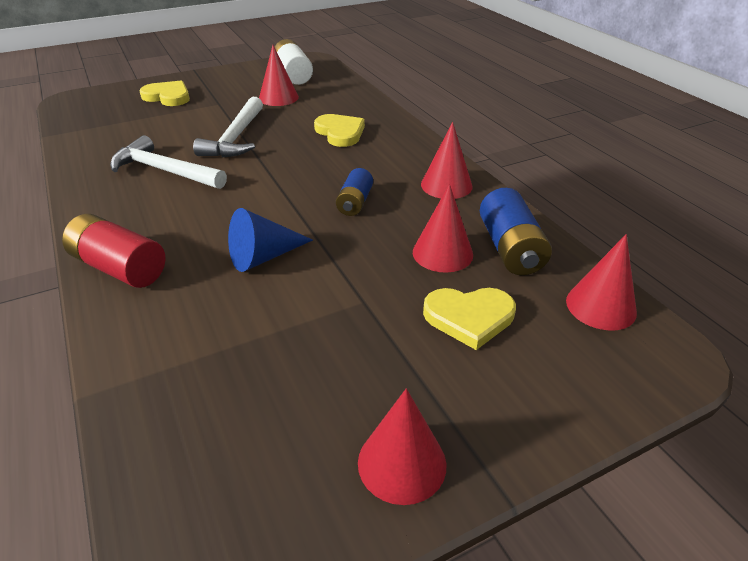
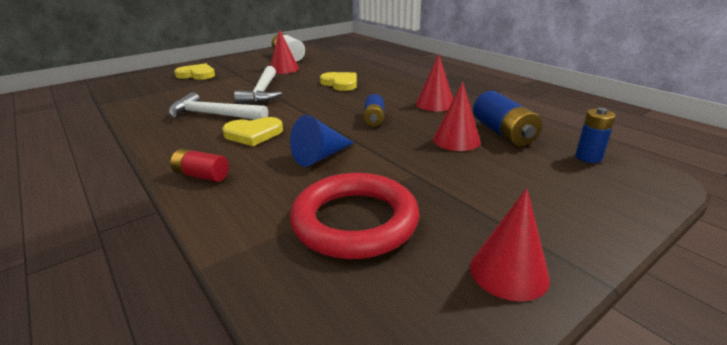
camera: 10 degrees left, 10 degrees down
(120, 268) = (202, 176): red battery -> red battery, size x0.64
(262, 362) = (355, 221): none -> red ring
(469, 317) = (500, 174): yellow heart -> yellow heart (253, 134)
(601, 306) = (588, 157): red cone -> blue battery

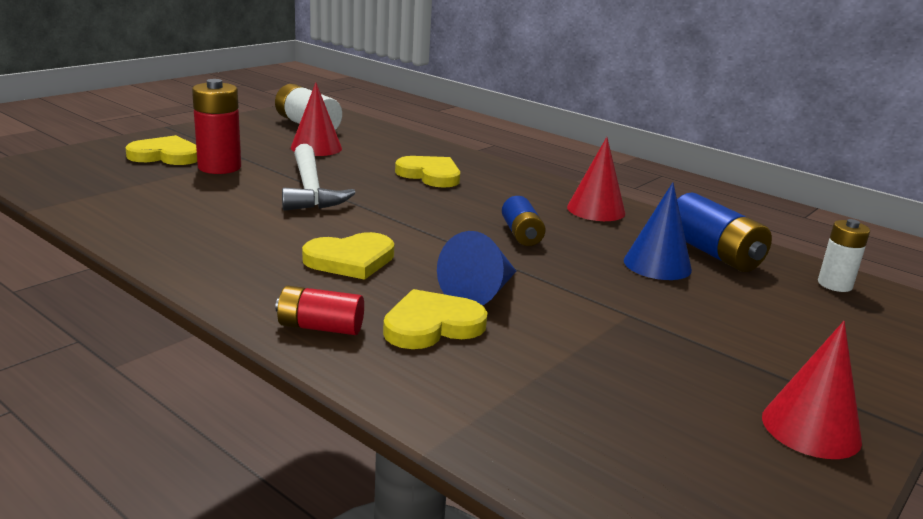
camera: 15 degrees left, 5 degrees down
(213, 115) = (257, 229): white hammer -> none
(221, 80) = (219, 167): none -> red battery
(273, 177) = (432, 325): none -> yellow heart
(355, 221) = (590, 380): red ring -> none
(456, 140) = (657, 265): red cone -> blue cone
(588, 157) = (834, 284): blue battery -> white battery

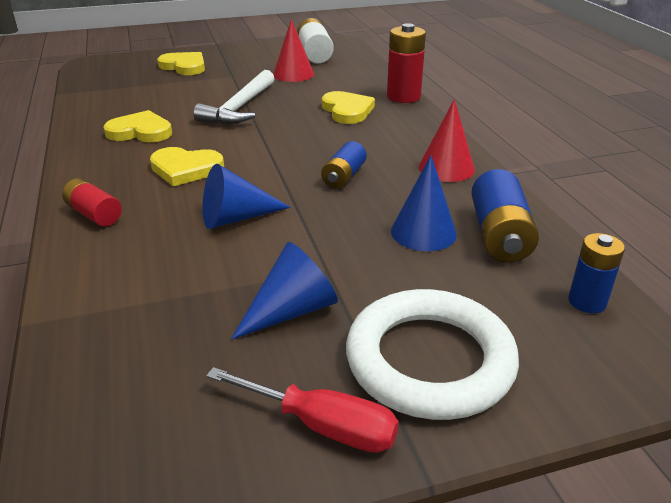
camera: 35 degrees right, 10 degrees up
(219, 167) = (205, 80): red battery -> red battery (403, 97)
(432, 325) = (164, 234): yellow heart -> yellow heart (140, 132)
(655, 354) = (291, 310): none -> blue cone
(805, 356) = (429, 360): none -> white ring
(811, 428) = (322, 425): red cone -> red screwdriver
(834, 284) = (587, 302): white battery -> blue battery

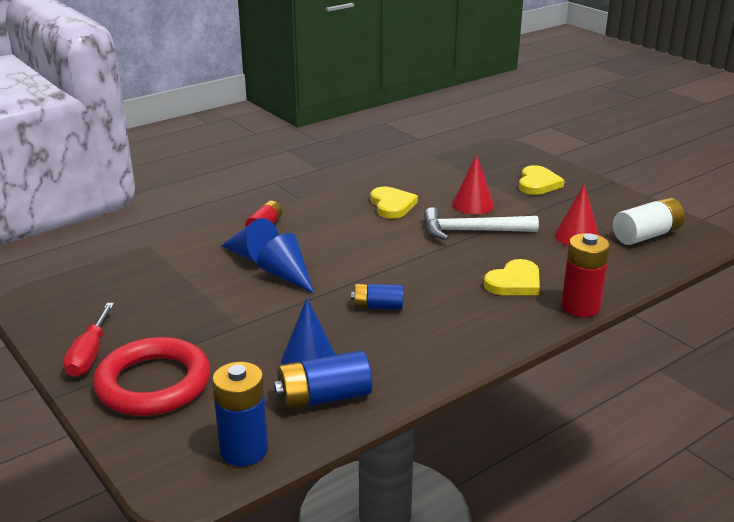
camera: 70 degrees right, 5 degrees down
(186, 169) = (345, 239): yellow heart -> none
(291, 310) = (187, 322): blue cone -> blue cone (252, 256)
(429, 360) = (153, 383): white ring -> red ring
(446, 168) = (430, 355): red cone -> red cone (473, 204)
(587, 302) = (244, 450): blue battery -> blue battery, size x1.56

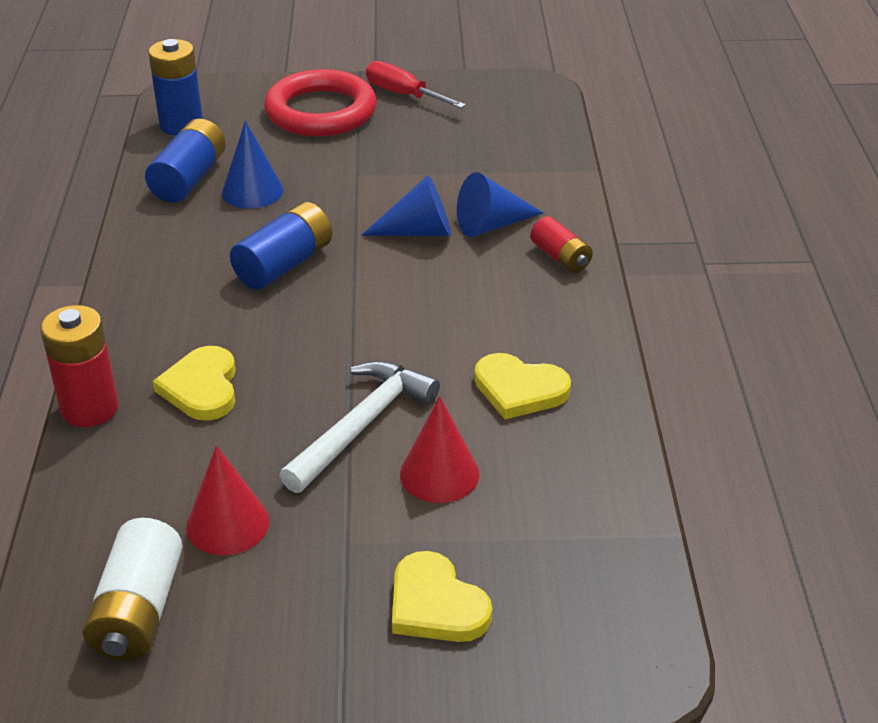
camera: 125 degrees right, 10 degrees up
(378, 306) = (284, 264): blue battery -> blue battery, size x1.56

